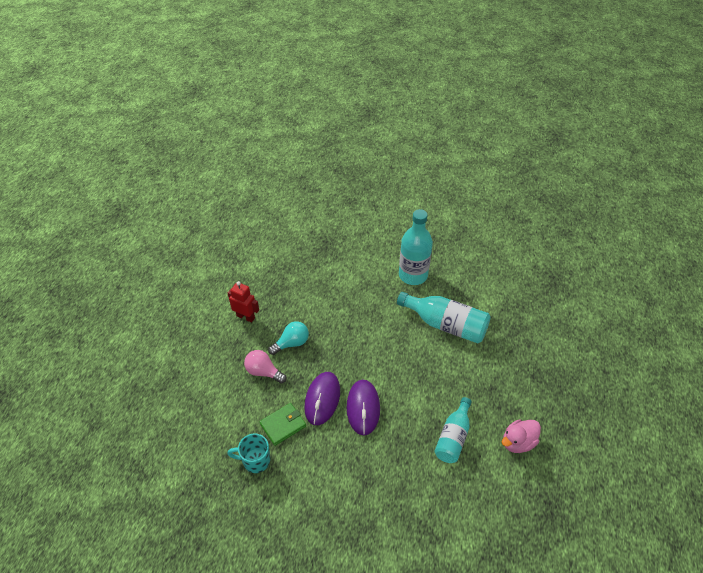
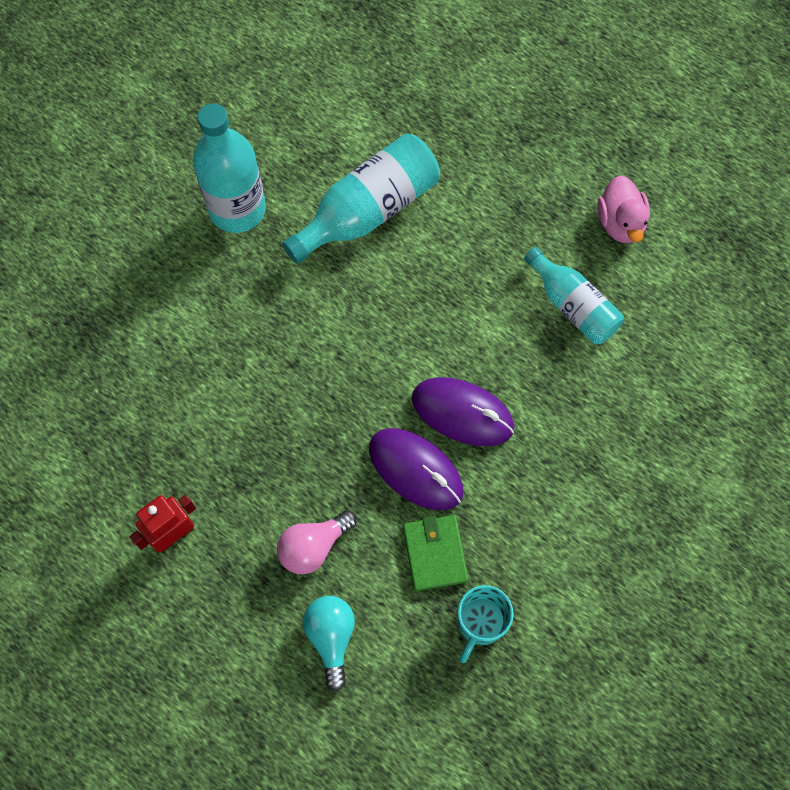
camera: 65 degrees left, 20 degrees up
(291, 343) = (277, 475): turquoise light bulb -> turquoise light bulb (331, 637)

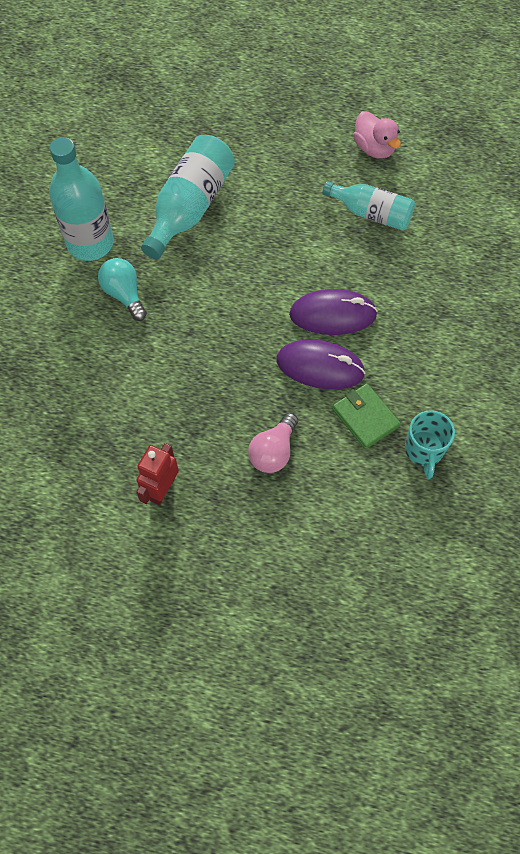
camera: 25 degrees left, 5 degrees down
(331, 637) = (321, 509): turquoise light bulb -> turquoise light bulb (124, 294)

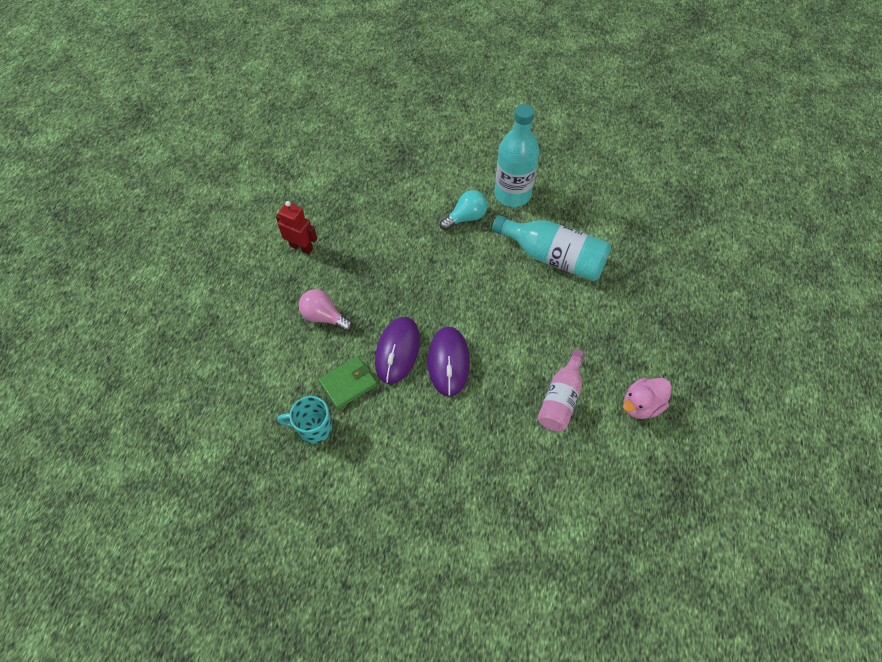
camera: 90 degrees right, 5 degrees down
(371, 213) = (560, 398): turquoise bottle -> pink bottle

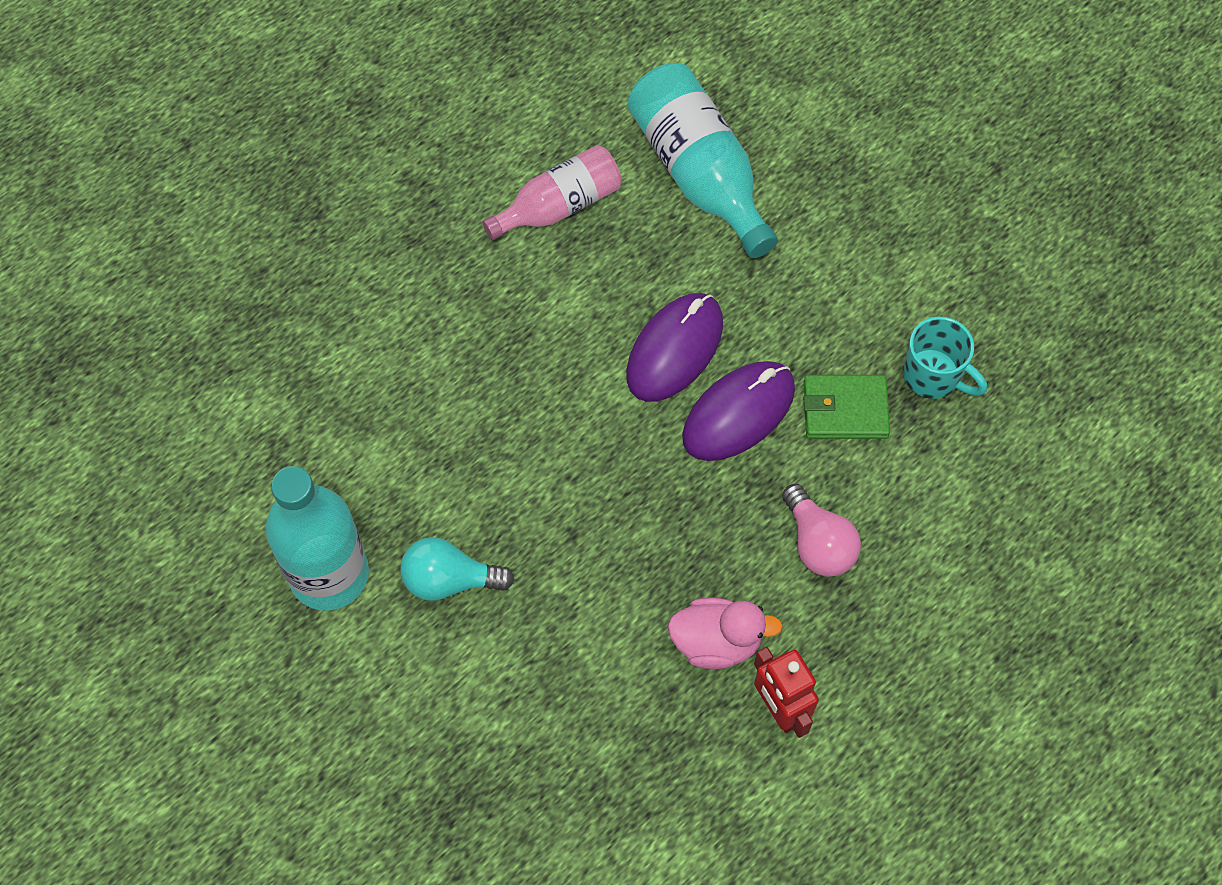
camera: 145 degrees left, 5 degrees up
(553, 257) = (373, 411): turquoise bottle -> turquoise bottle (699, 173)
(641, 405) = (461, 134): pink duck -> pink duck (716, 642)

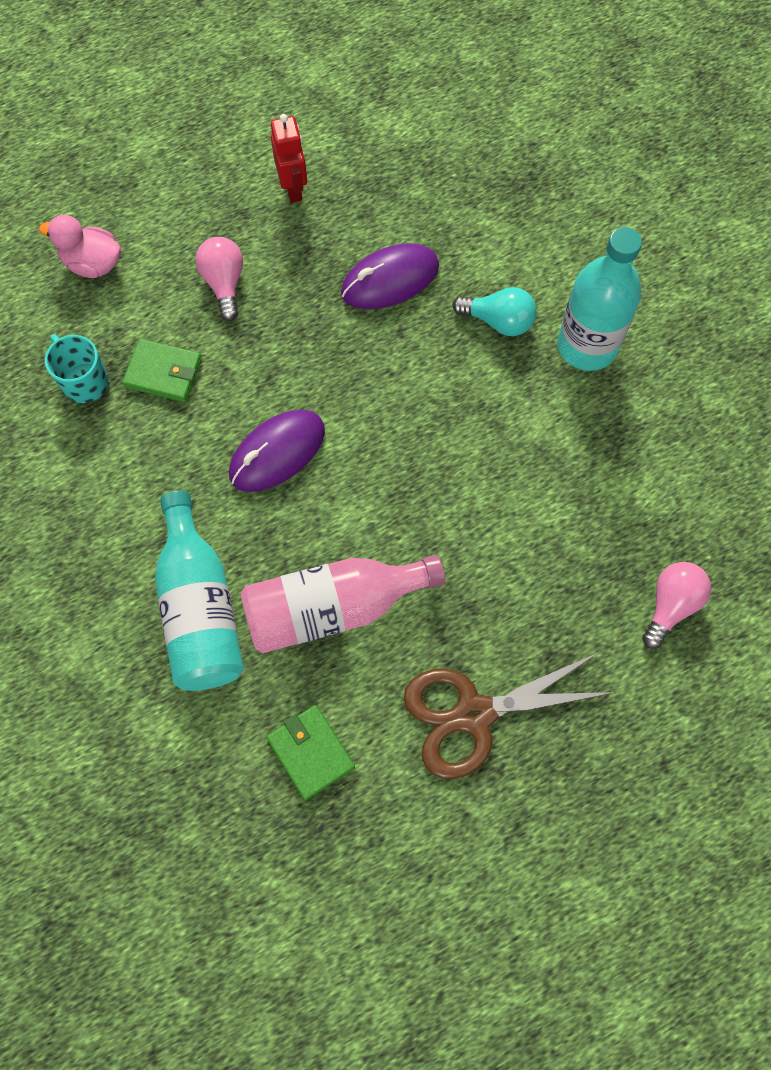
camera: 165 degrees left, 5 degrees up
(192, 292) = (671, 605): none -> pink light bulb
(386, 143) = (474, 714): none -> brown scissors
(541, 76) = (311, 752): none -> green wallet
(559, 206) = (333, 607): pink bottle -> pink bottle, size x1.51
(716, 642) = (320, 237): pink duck -> pink duck (93, 263)
(738, 413) = (246, 390): purple mouse -> purple mouse (390, 280)

